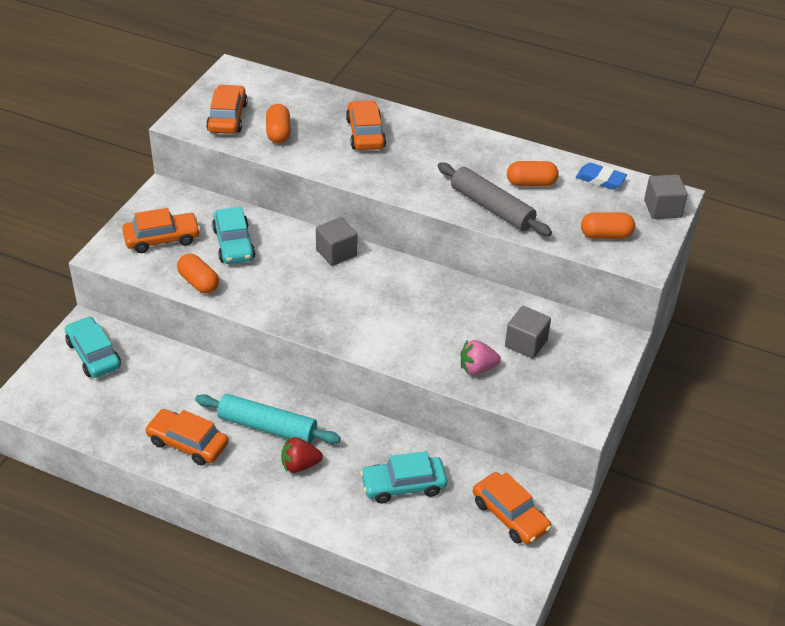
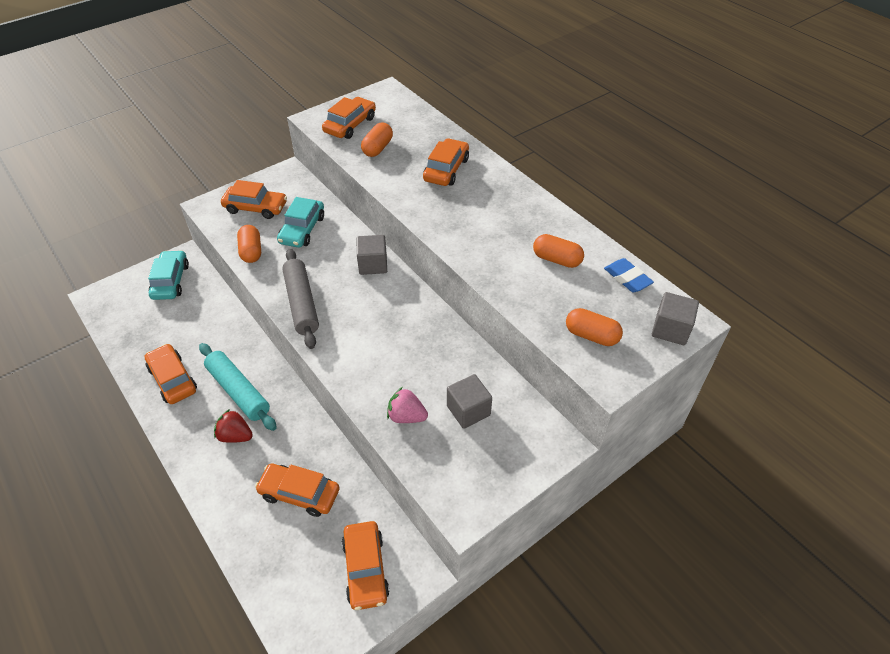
camera: 30 degrees right, 5 degrees up
(403, 485) = (299, 493): turquoise car -> orange car
(492, 208) = (502, 270): grey rolling pin -> grey rolling pin (302, 303)

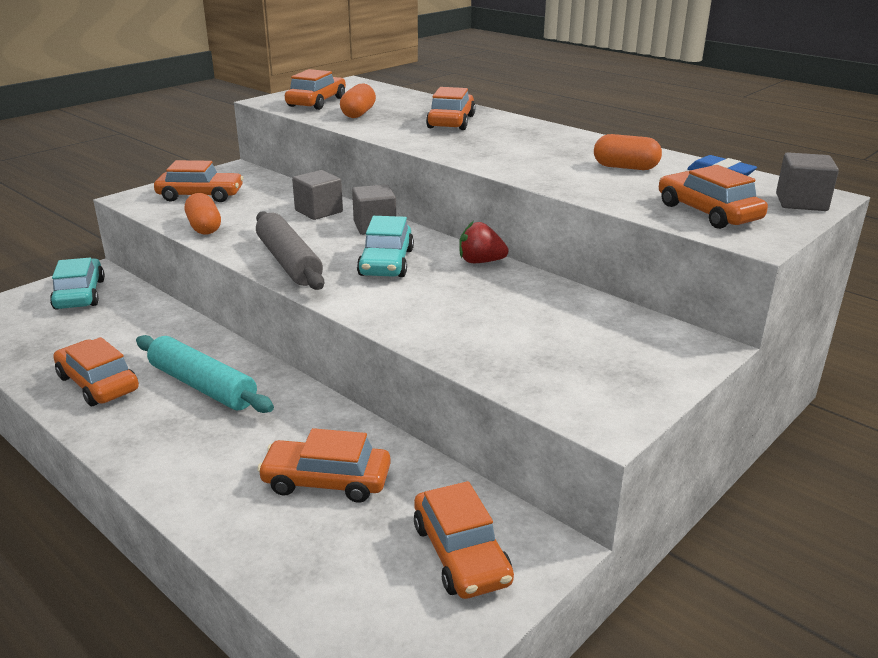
camera: 10 degrees left, 20 degrees down
(235, 436) = (208, 430): red strawberry -> red strawberry (480, 262)
(302, 229) = (269, 207): turquoise car -> turquoise car (386, 262)
(406, 416) = (478, 343): pink strawberry -> none
(468, 410) = (562, 330): grey cube -> grey cube (318, 211)
(591, 335) = (708, 212): orange capsule -> orange car

